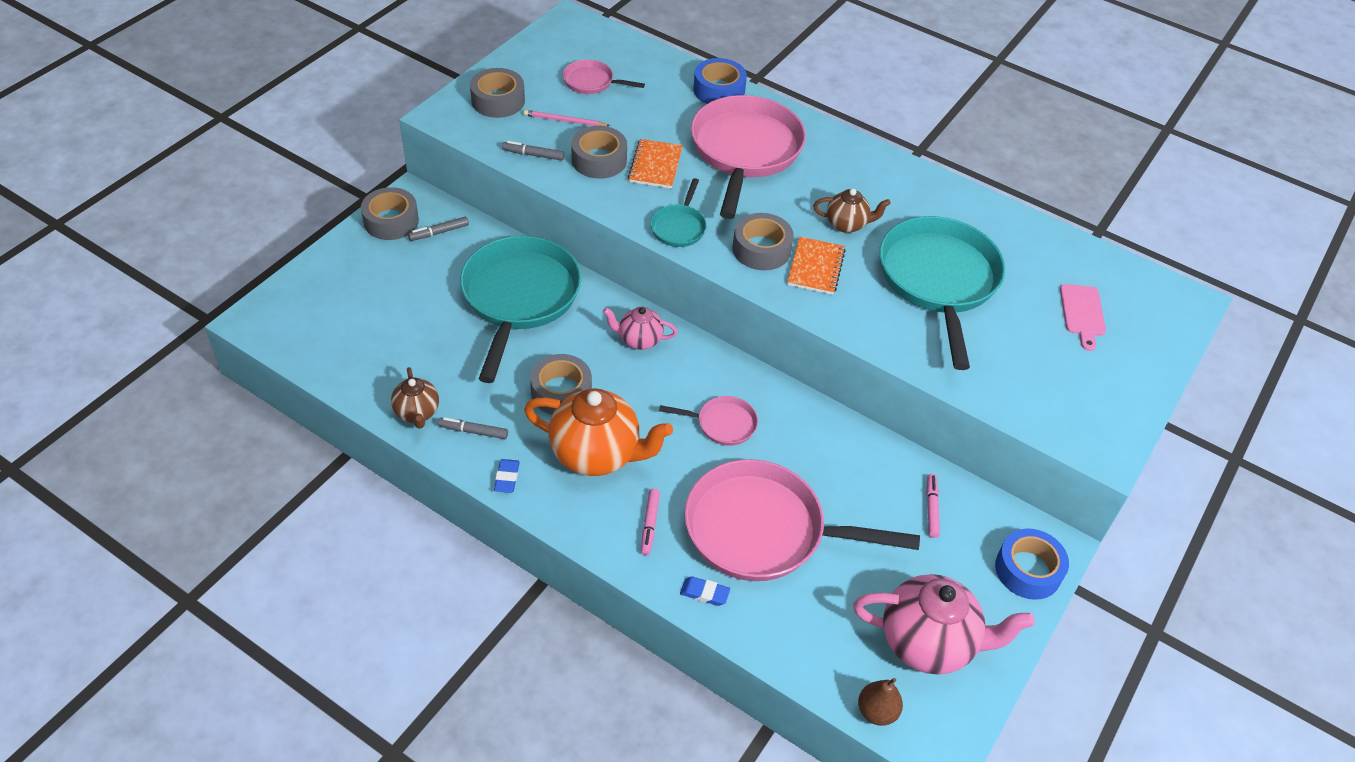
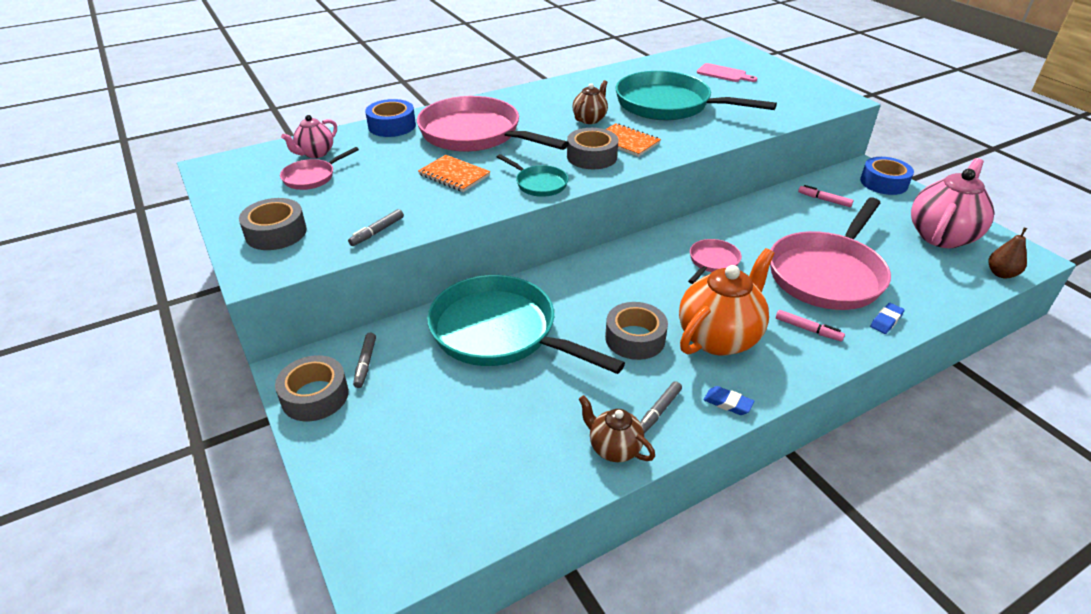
camera: 60 degrees left, 10 degrees down
(417, 413) = (614, 448): brown teapot -> brown teapot turned 150 degrees counterclockwise
(565, 121) = (349, 203): pink pencil -> none
(599, 160) = (420, 199): grey tape -> none
(639, 340) = (598, 277): pink teapot -> pink teapot (315, 153)

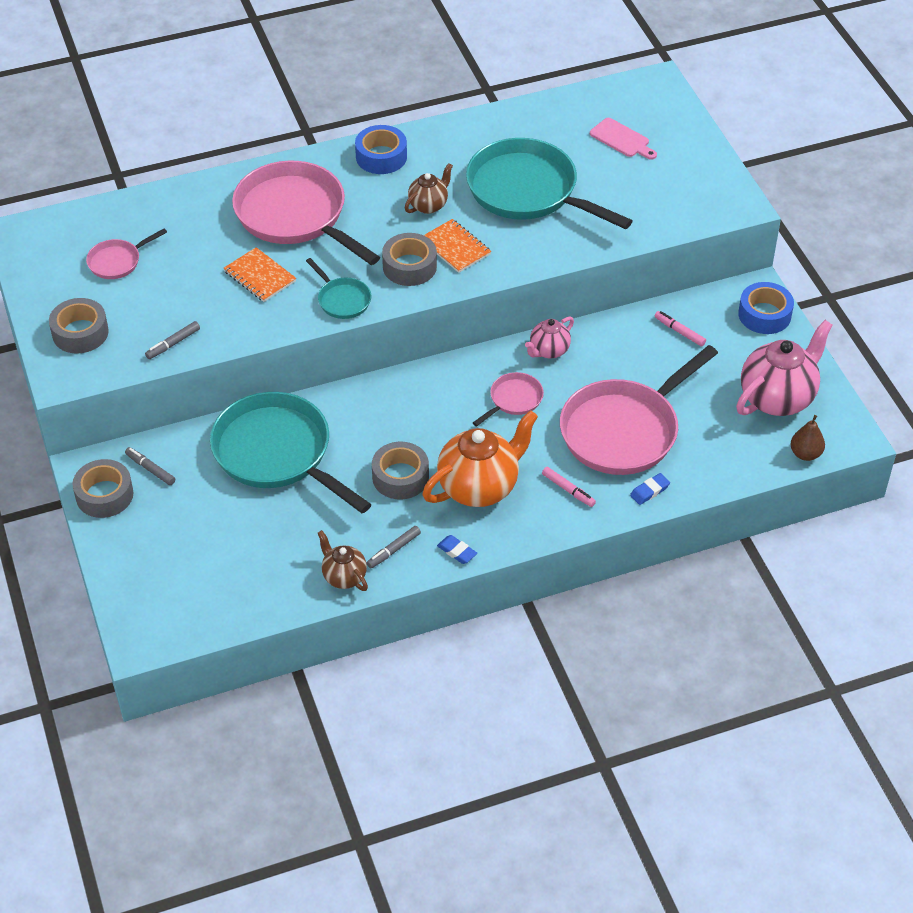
camera: 10 degrees right, 10 degrees up
(315, 153) = (123, 226): pink teapot -> pink teapot (549, 351)
(365, 363) = (150, 469): grey marker -> grey marker turned 120 degrees clockwise
(392, 126) = (208, 190): blue tape -> blue tape (381, 157)

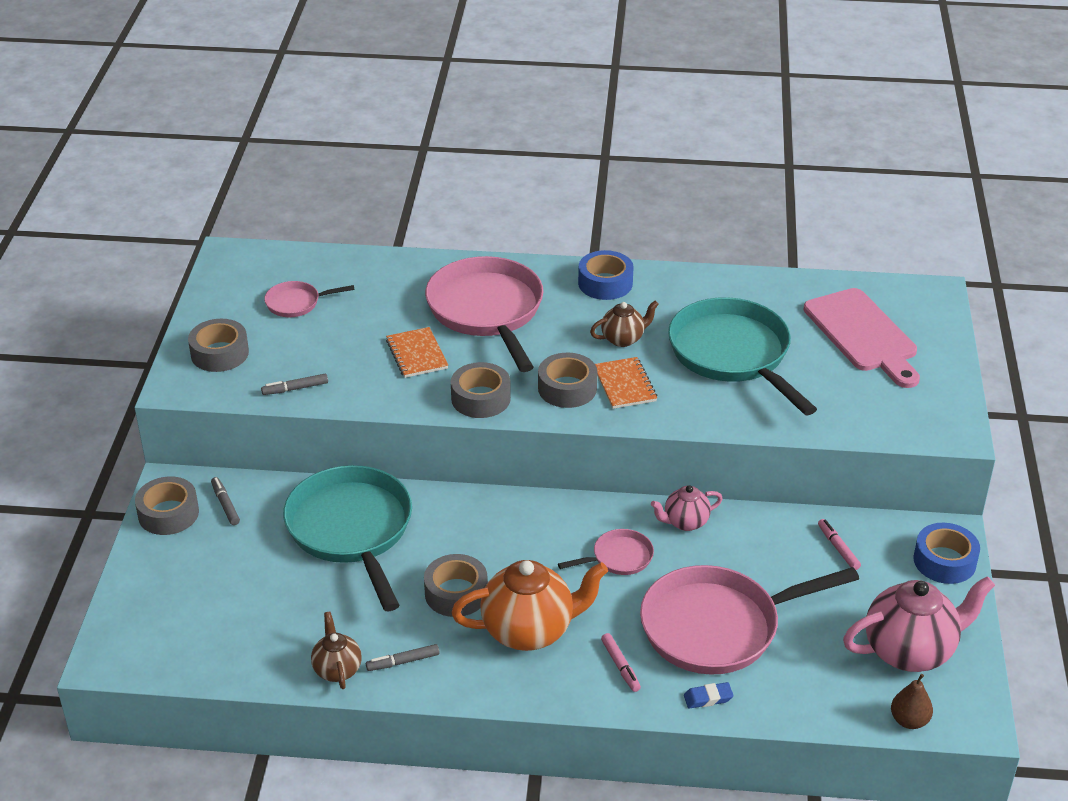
camera: 25 degrees right, 10 degrees down
(342, 299) = (481, 398): turquoise pan -> grey tape
(457, 551) = (465, 686): blue eraser -> none
(622, 139) = (863, 335): pink cutting board -> pink cutting board, size x1.90

